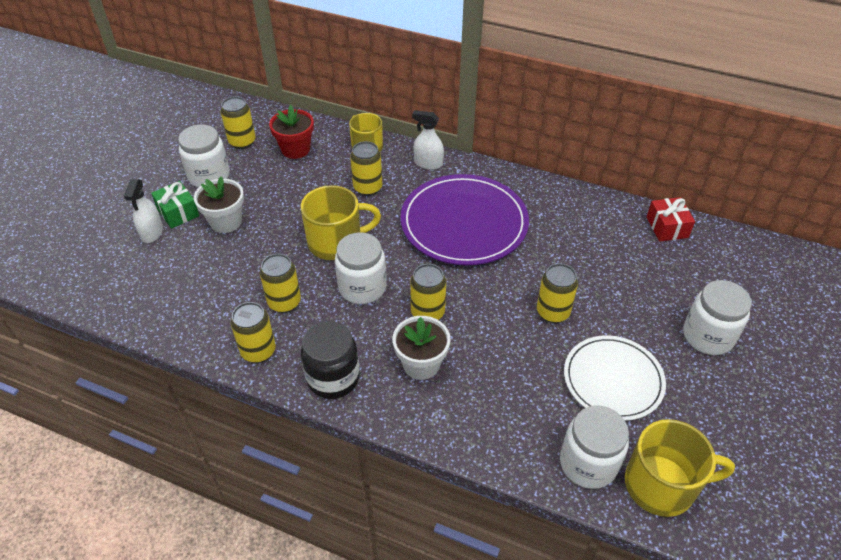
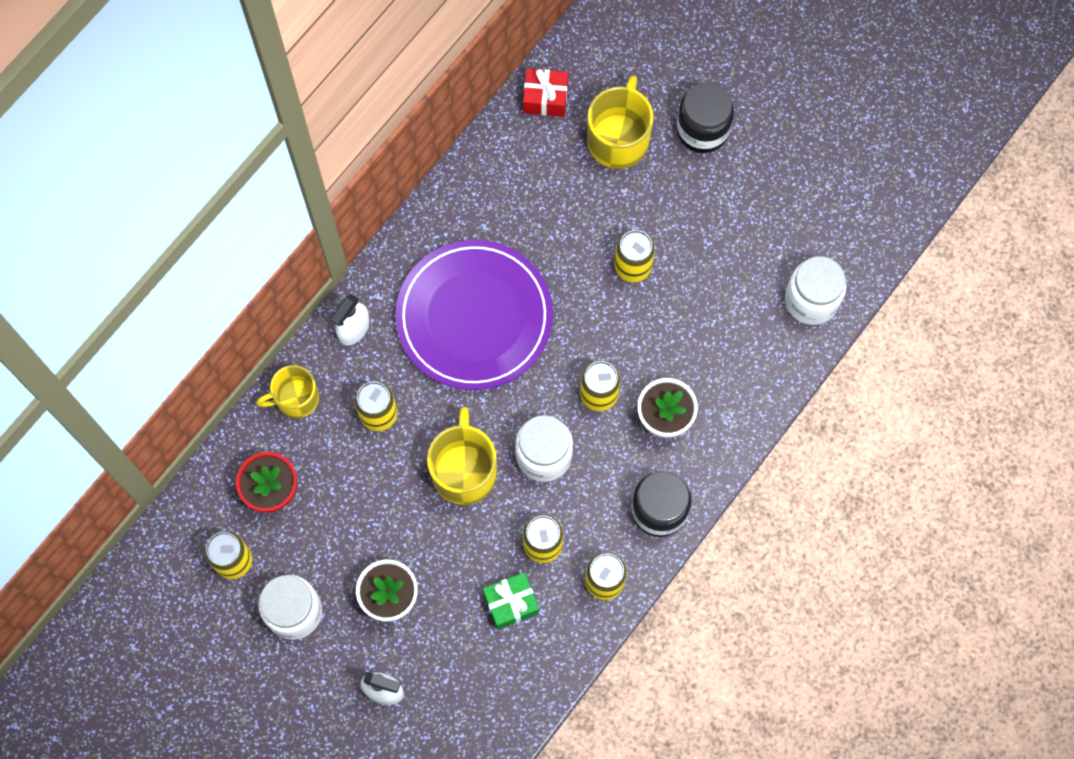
camera: 75 degrees left, 25 degrees up
(178, 212) = (355, 656): green gift -> green gift (511, 603)
(613, 379) = (729, 241): white plate -> none
(661, 485) = (846, 247): yellow mug -> yellow mug (618, 139)
(707, 336) = (702, 130): white jar -> black jar

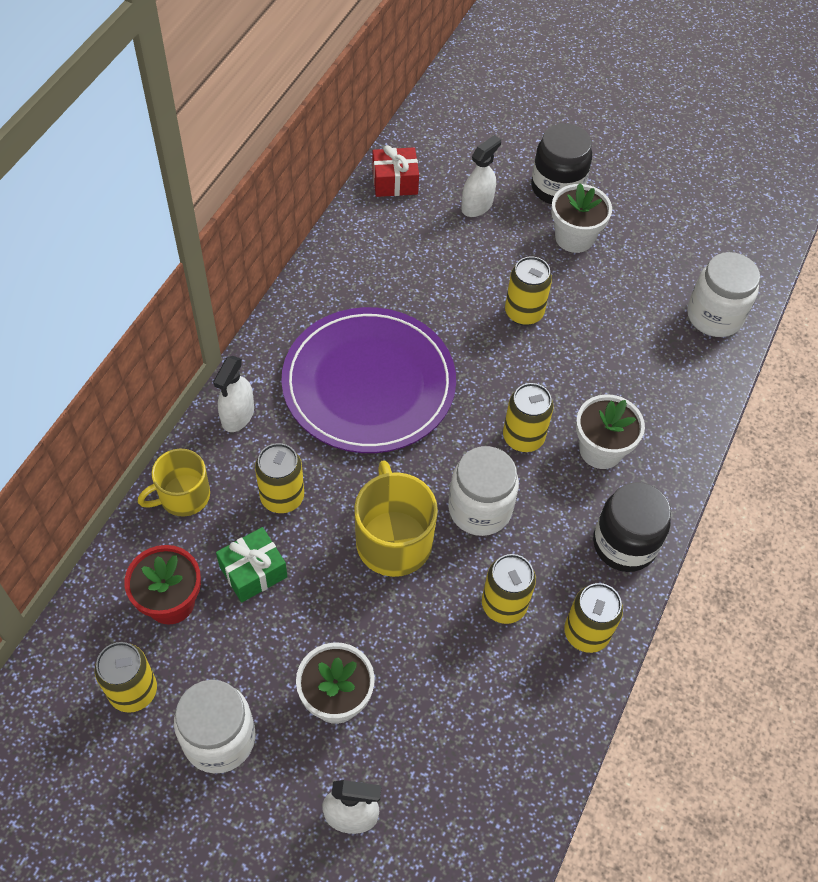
camera: 15 degrees left, 15 degrees down
(511, 603) = (484, 678): green gift -> green gift (253, 572)
(618, 139) = (477, 205): yellow mug -> white spray bottle
(703, 191) = (574, 237): none -> white flower pot

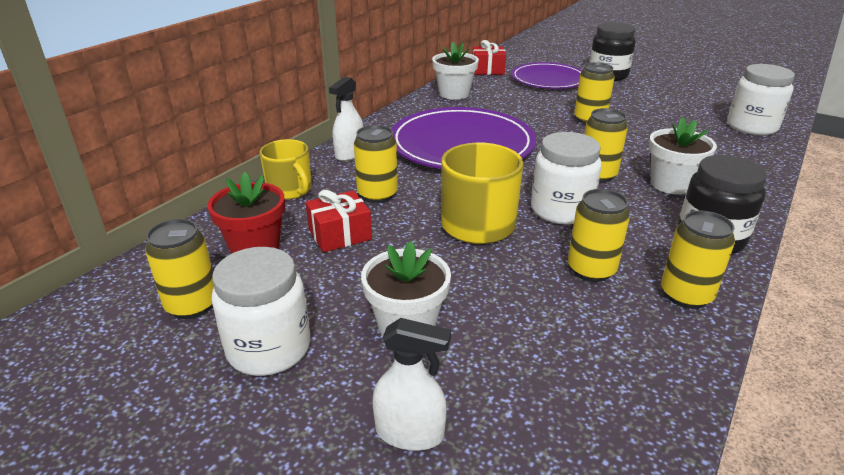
camera: 10 degrees right, 25 degrees down
(183, 496) = (290, 190): yellow mug -> yellow mug turned 105 degrees counterclockwise
(253, 572) = (340, 234): green gift -> red gift
(477, 205) = (548, 79): white spray bottle -> purple plate
(574, 237) = (625, 93): white flower pot -> white flower pot (454, 94)

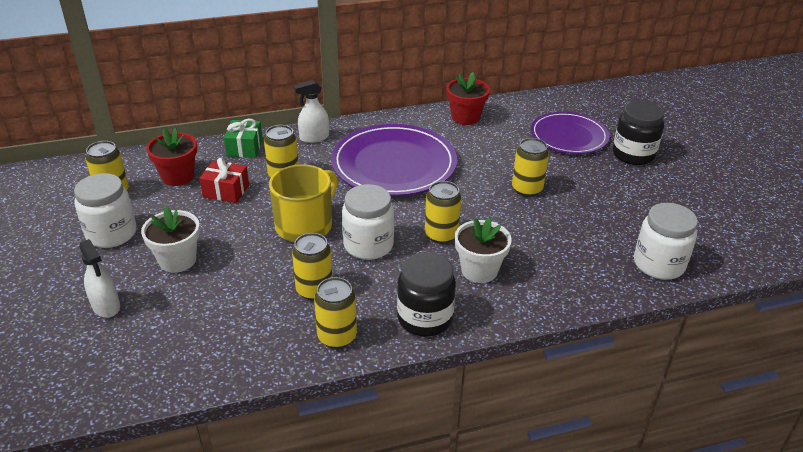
camera: 40 degrees right, 5 degrees up
(290, 190) = (244, 148): yellow mug -> green gift
(454, 94) = (465, 117): white flower pot -> red flower pot
(488, 70) = (534, 105): red gift -> none

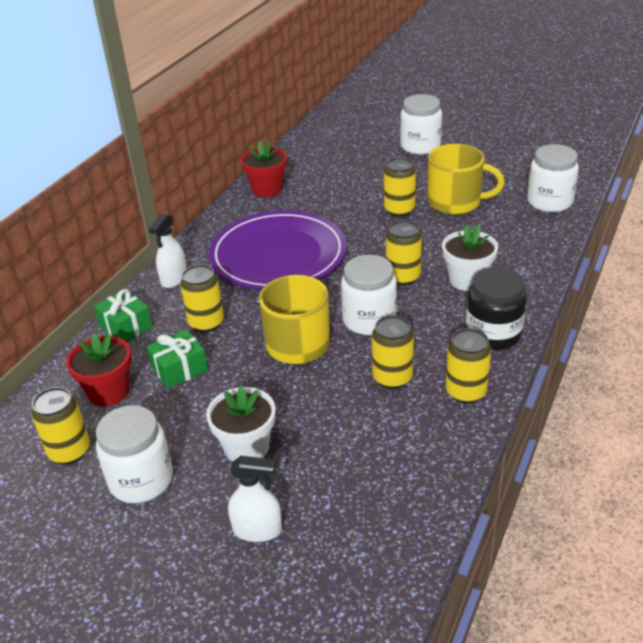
camera: 45 degrees left, 0 degrees up
(226, 191) = (179, 369): red gift -> green gift
(568, 136) = (360, 159): purple plate -> none
(579, 212) = (455, 202): none -> yellow mug
(633, 154) = (420, 146): black jar -> white jar

